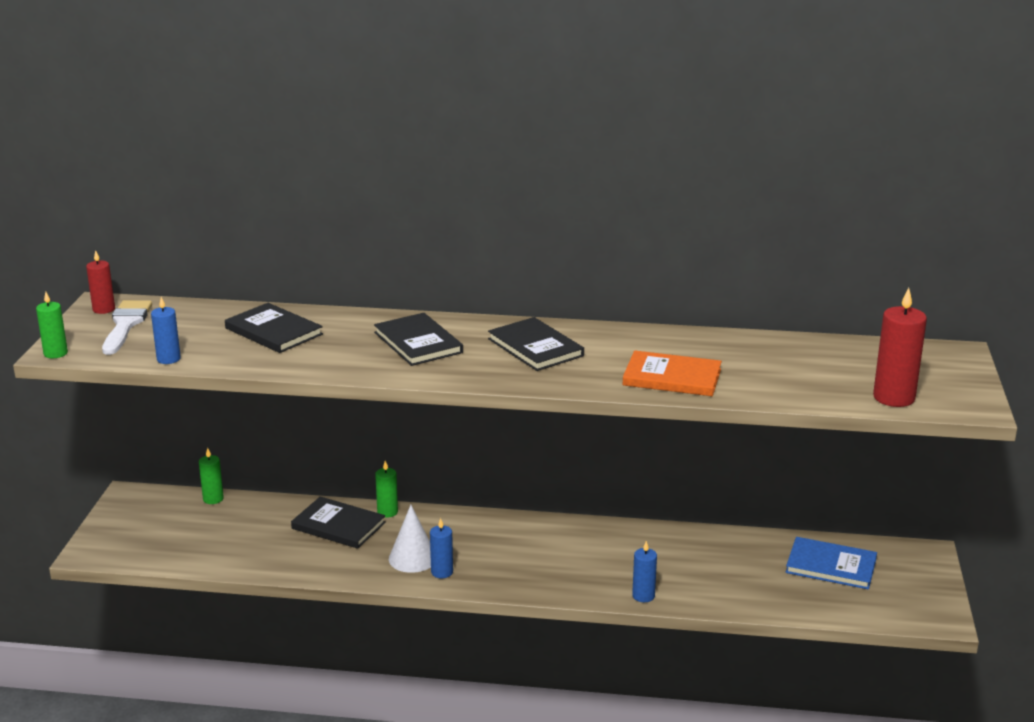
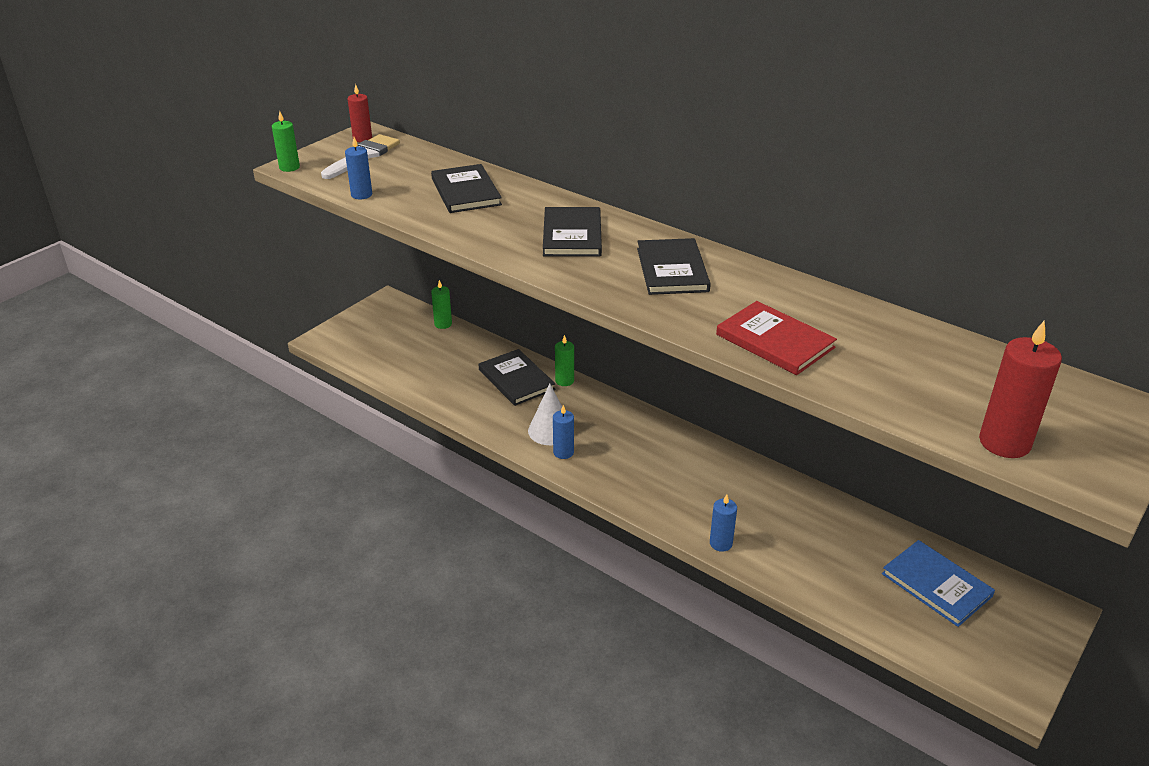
camera: 30 degrees right, 10 degrees up
(672, 377) = (775, 341): orange book -> red book

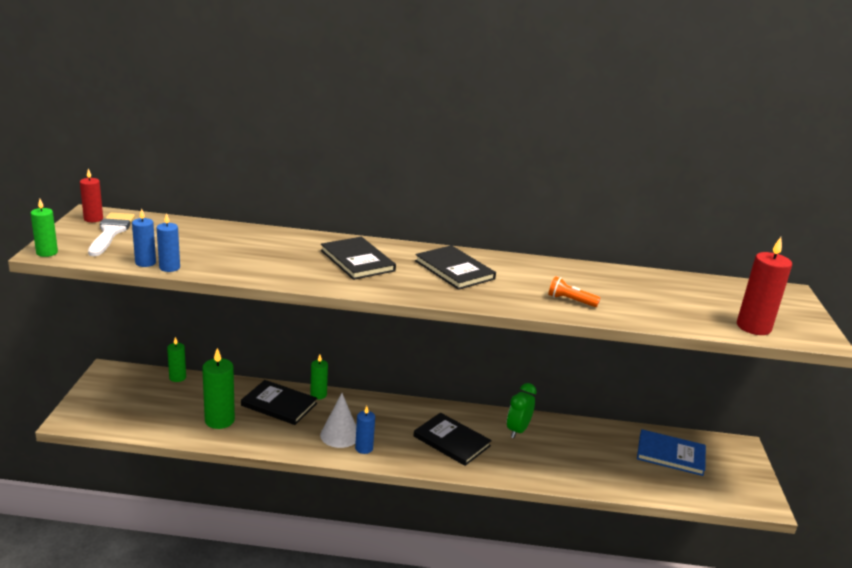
camera: 35 degrees left, 10 degrees down
(447, 379) = (219, 420): none -> green candle
(466, 191) = (236, 245): black book -> black book (451, 441)
(721, 543) = (528, 475): blue candle -> blue candle (169, 267)
(756, 489) = (517, 430): none -> green clock
(775, 341) = (570, 300): red book -> orange flashlight

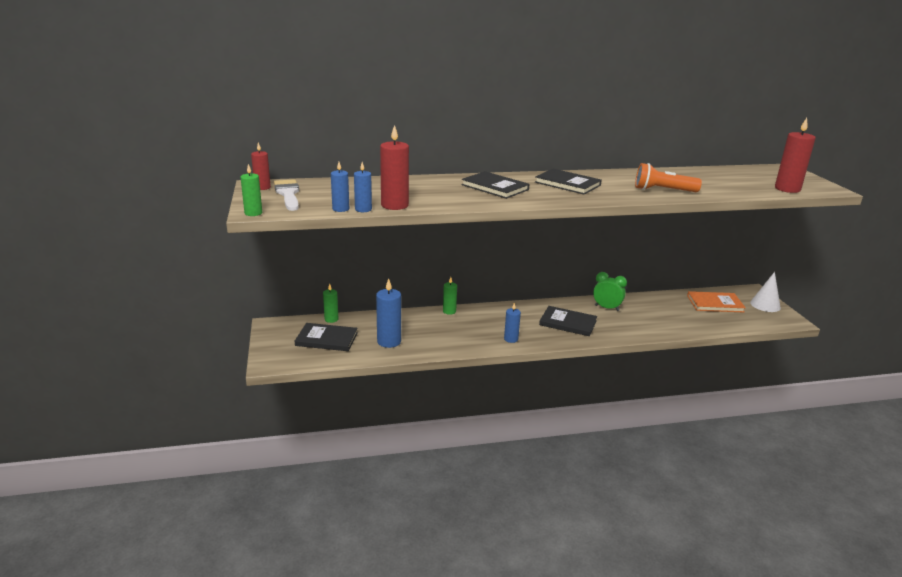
camera: 15 degrees left, 0 degrees up
(211, 268) = (394, 205): none -> red candle
(219, 420) = (389, 341): green candle -> blue candle
(279, 404) = (425, 323): black book -> black book (326, 339)
(340, 435) = (486, 334): white cone -> white cone (765, 305)
(517, 430) = (607, 308): green clock -> green clock turned 105 degrees clockwise
(570, 300) = (663, 190): orange flashlight -> orange flashlight, size x1.65
(670, 454) = (715, 304): blue book -> orange book

